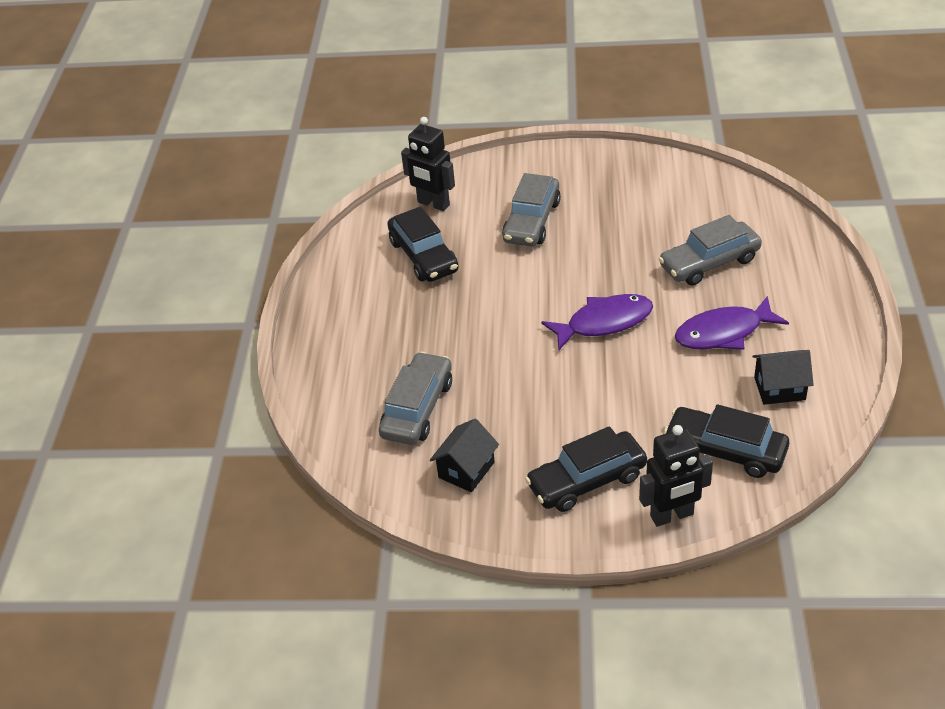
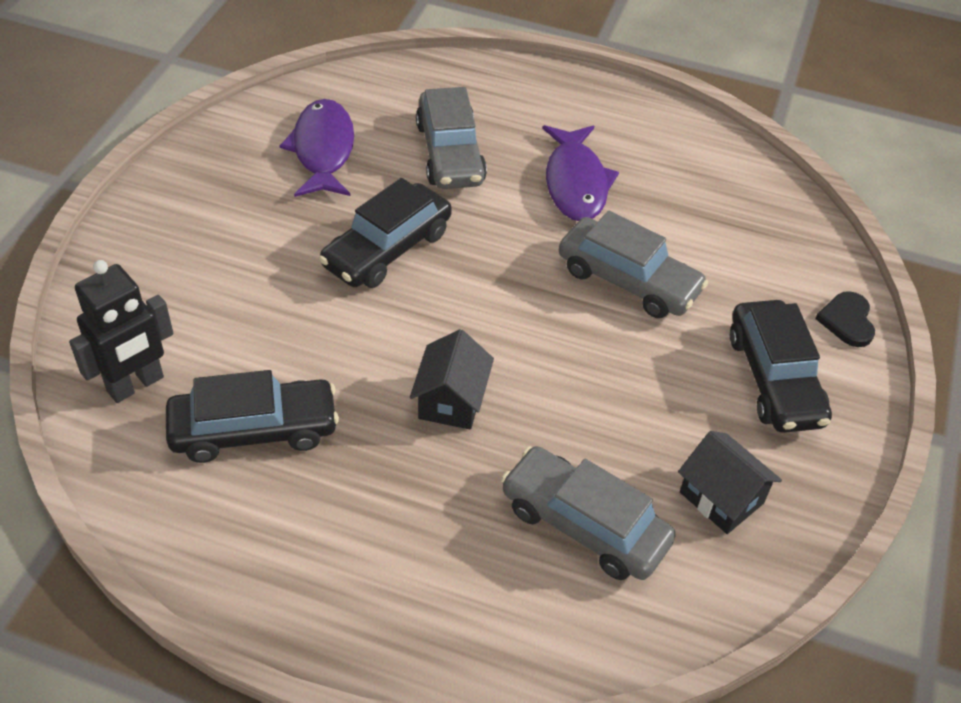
camera: 80 degrees left, 5 degrees up
(532, 221) = (260, 285): grey car -> grey car (628, 280)
(604, 322) = (506, 277): purple fish -> purple fish (323, 150)
(672, 515) = (847, 321): black robot -> black heart
(725, 450) = (761, 245): black car -> black car (387, 249)
(779, 388) = (682, 172): black house -> black house (451, 401)

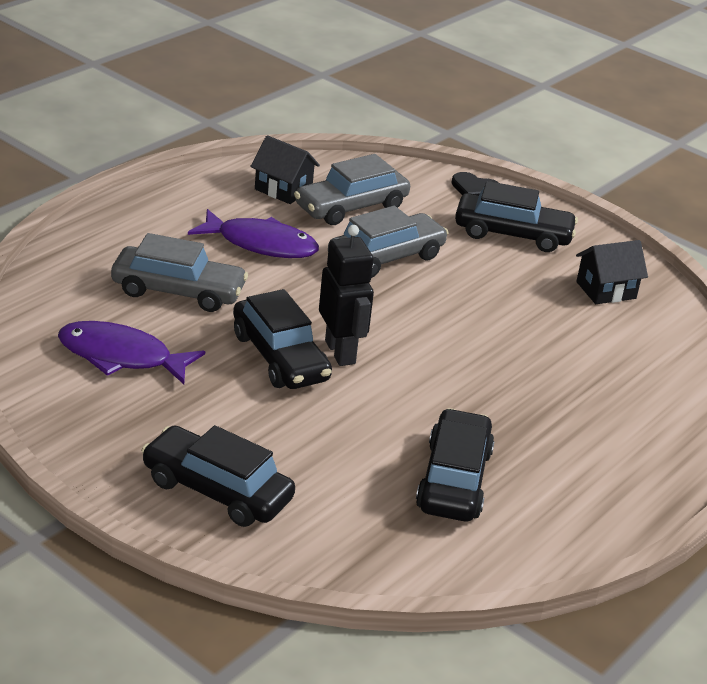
camera: 70 degrees left, 15 degrees down
(136, 385) = (369, 537): black robot -> black robot (340, 352)
(160, 264) = (217, 490): none -> black car
(451, 401) = (469, 373): black house -> black house (283, 189)
(584, 524) = (608, 351): grey car -> grey car (351, 207)

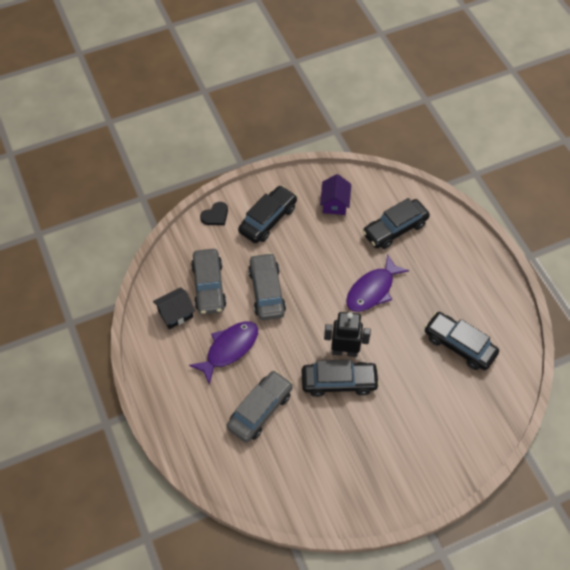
camera: 60 degrees left, 25 degrees up
(121, 357) = (311, 461): purple fish -> purple fish (372, 290)
(217, 490) = (435, 453): black car -> black car (395, 229)
(606, 290) = (335, 203): black house -> purple house

